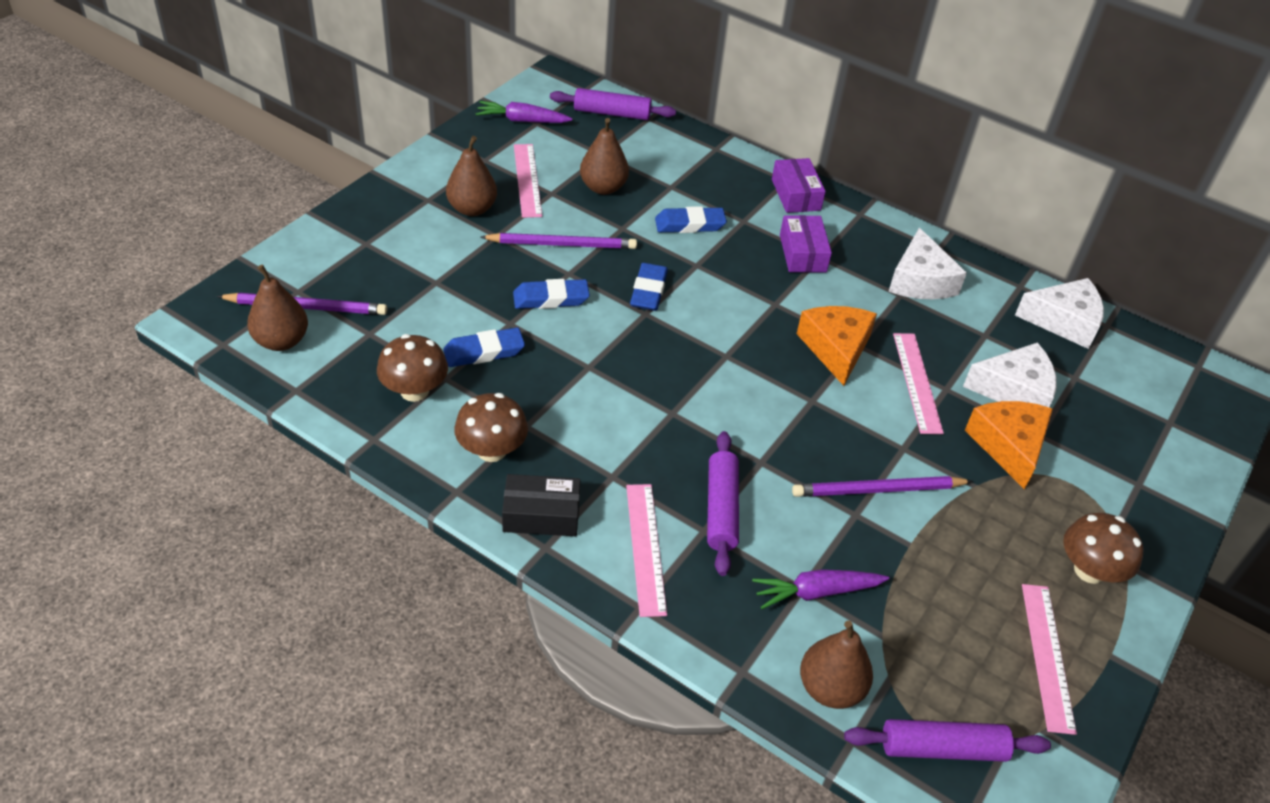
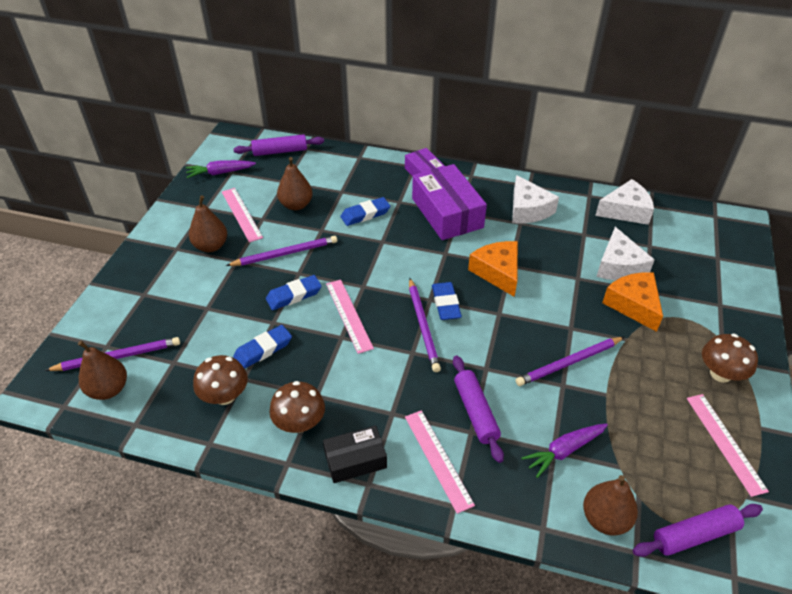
camera: 15 degrees left, 0 degrees up
(648, 291) = (358, 269): blue eraser -> blue eraser (446, 304)
(702, 385) = (423, 326): none -> purple pencil
(802, 253) = (447, 213): purple box -> purple box, size x1.73
(917, 382) = (558, 279): pink ruler -> pink ruler (348, 315)
(1014, 390) = (619, 266): white cheese -> white cheese turned 105 degrees clockwise

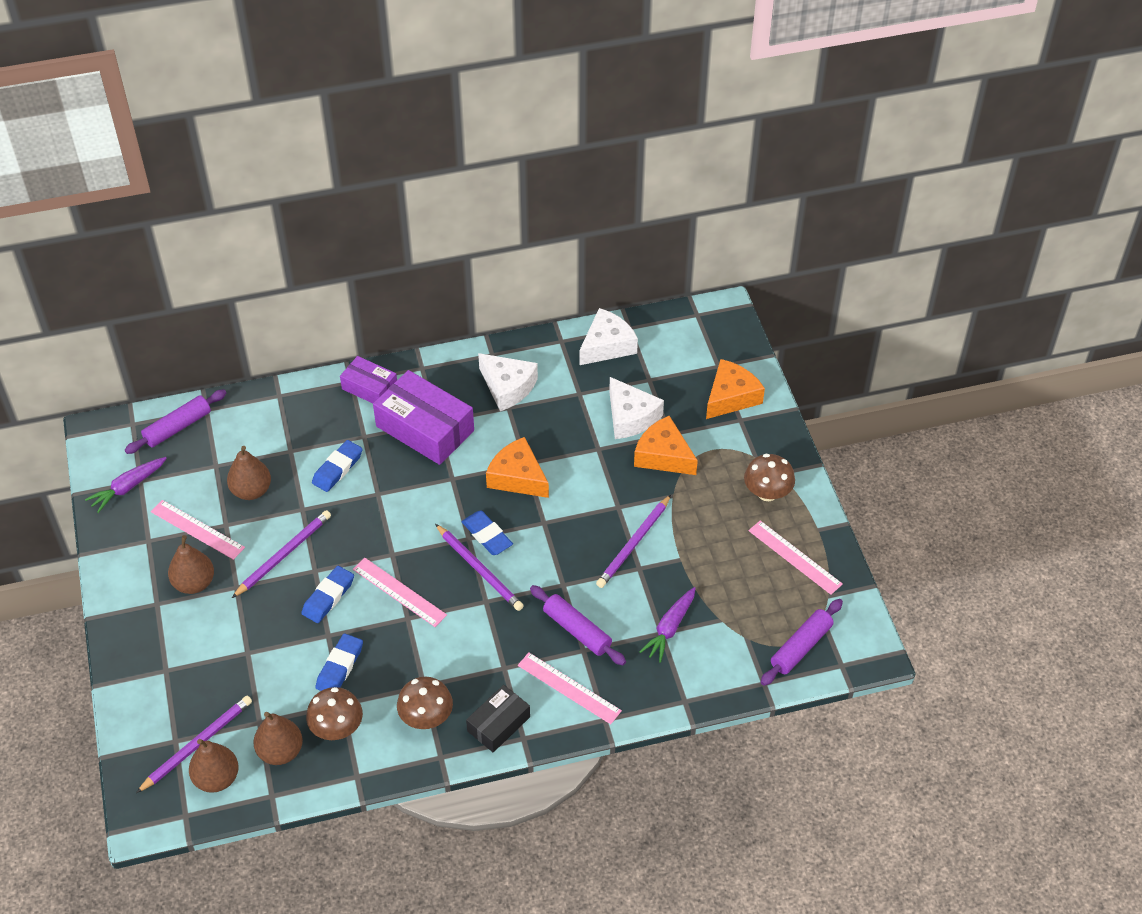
camera: 30 degrees left, 5 degrees up
(605, 519) = (728, 669): brown pear -> brown pear (280, 751)
(719, 284) = (731, 397): none -> orange cheese

